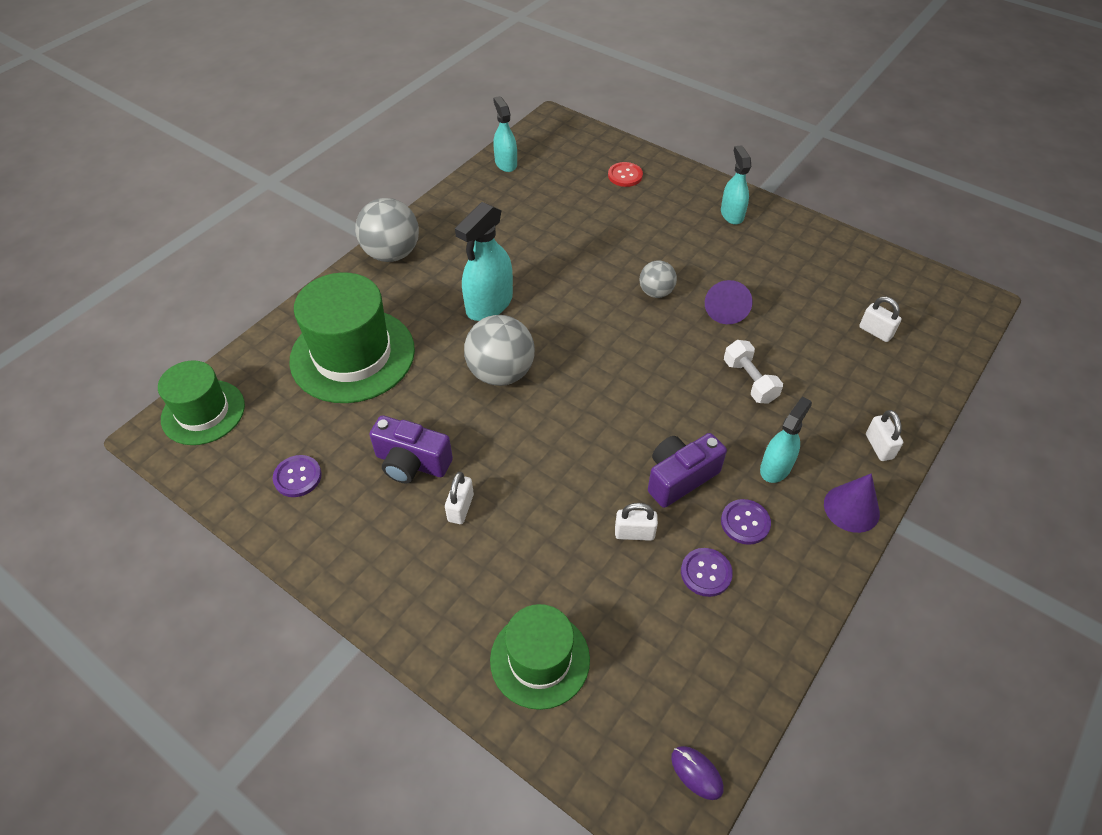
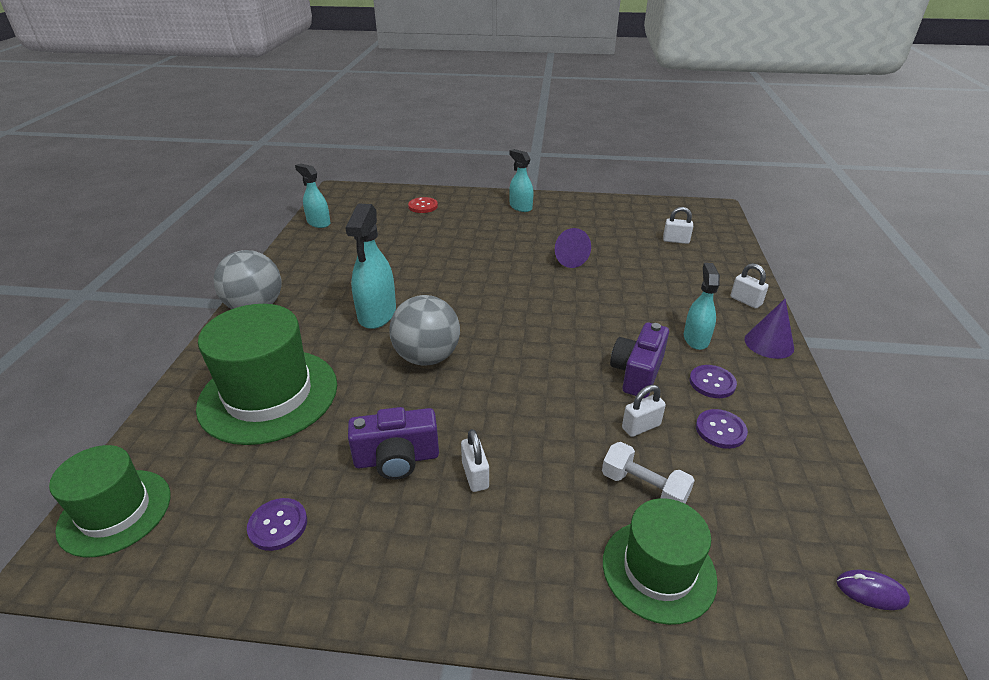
camera: 30 degrees left, 15 degrees down
(656, 292) = (508, 264): grey ball -> none
(749, 381) = (625, 294): white dumbbell -> white dumbbell (644, 487)

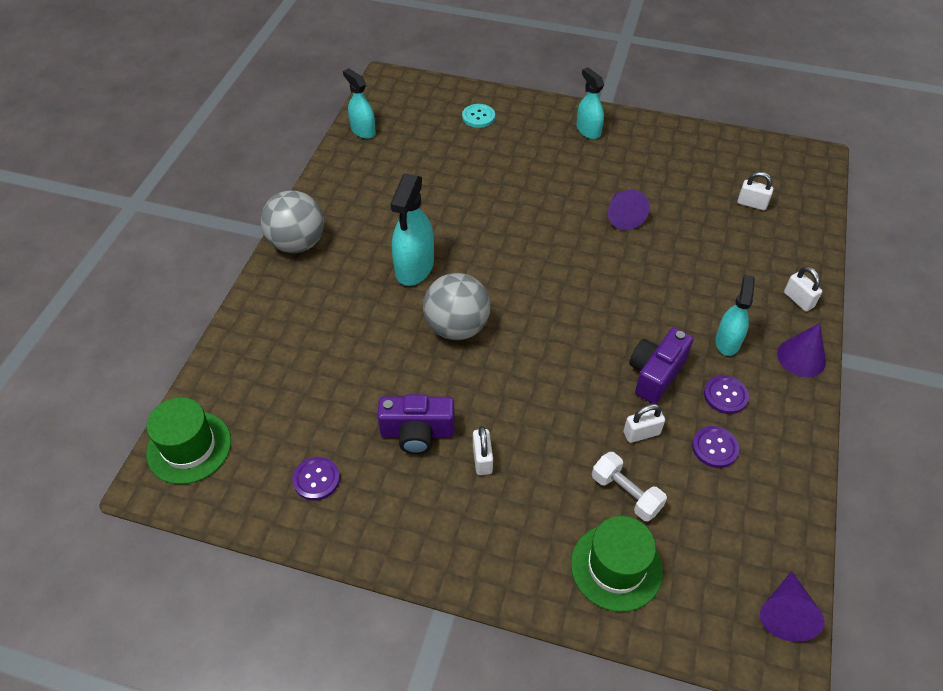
camera: 10 degrees right, 15 degrees up
(268, 395) = (309, 350): green hat -> none
(423, 206) = (478, 117): red button -> turquoise button
(871, 591) = (785, 613): purple mouse -> purple cone

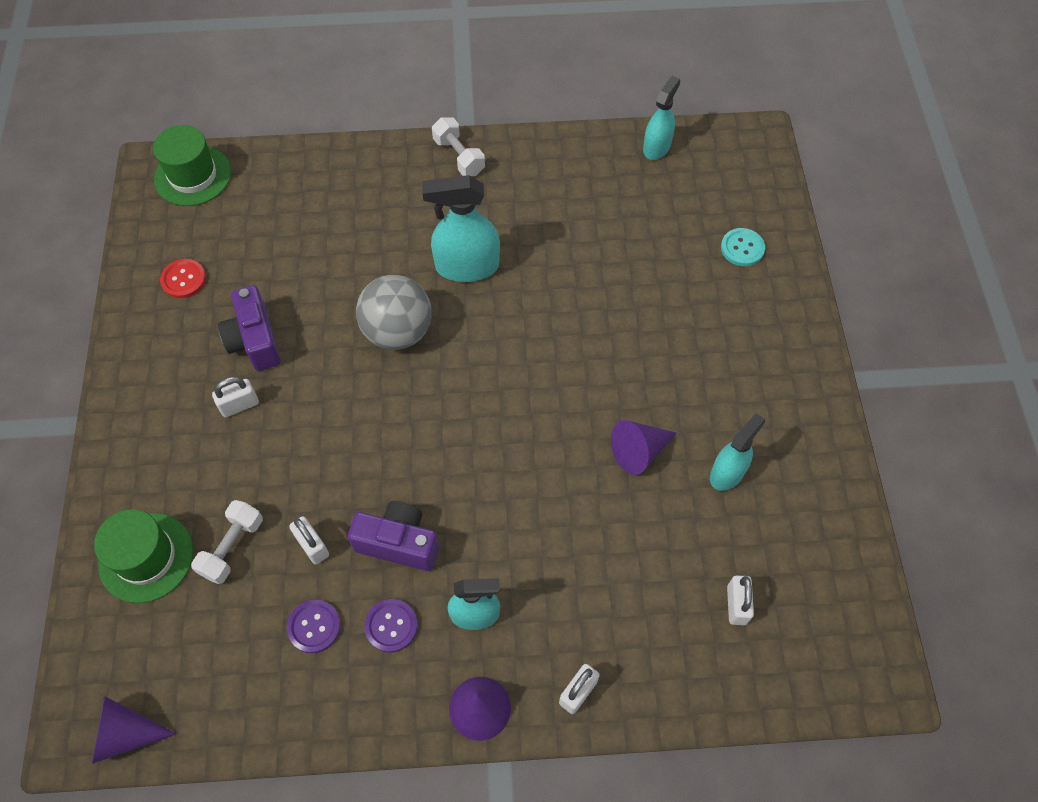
camera: 70 degrees right, 10 degrees up
(297, 243) = (459, 156): grey ball -> white dumbbell
(316, 479) = (183, 279): purple button -> red button
(588, 130) = (782, 373): turquoise spray bottle -> turquoise spray bottle (727, 473)

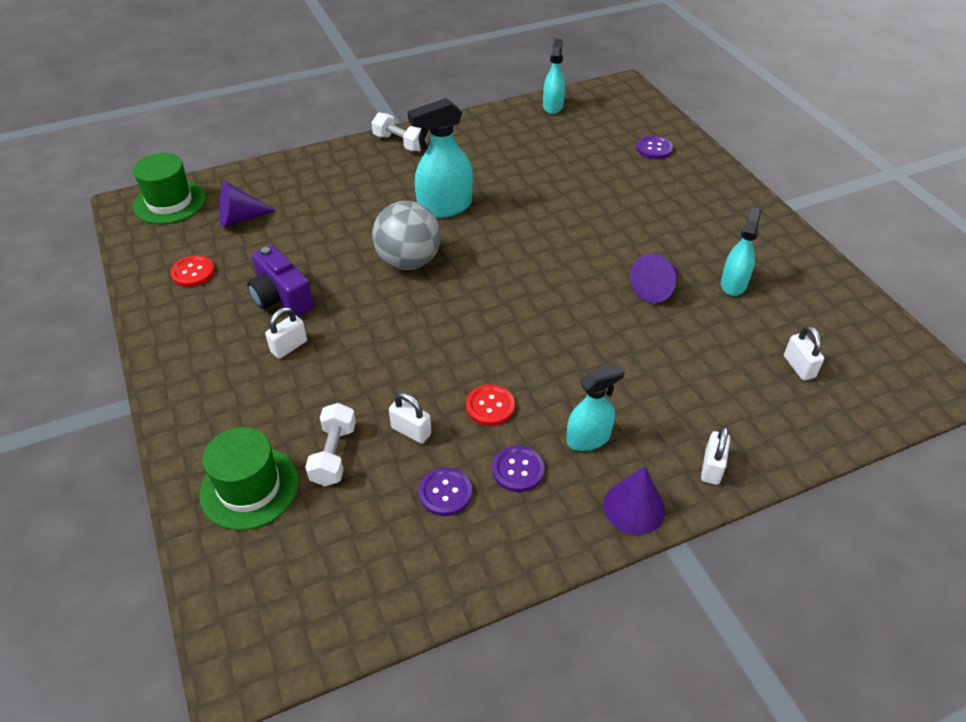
camera: 20 degrees left, 15 degrees down
(126, 734) = (295, 645): purple cone -> purple cone (240, 218)
(398, 543) = (490, 406): purple camera -> red button
(742, 248) = (654, 149): turquoise button -> purple button

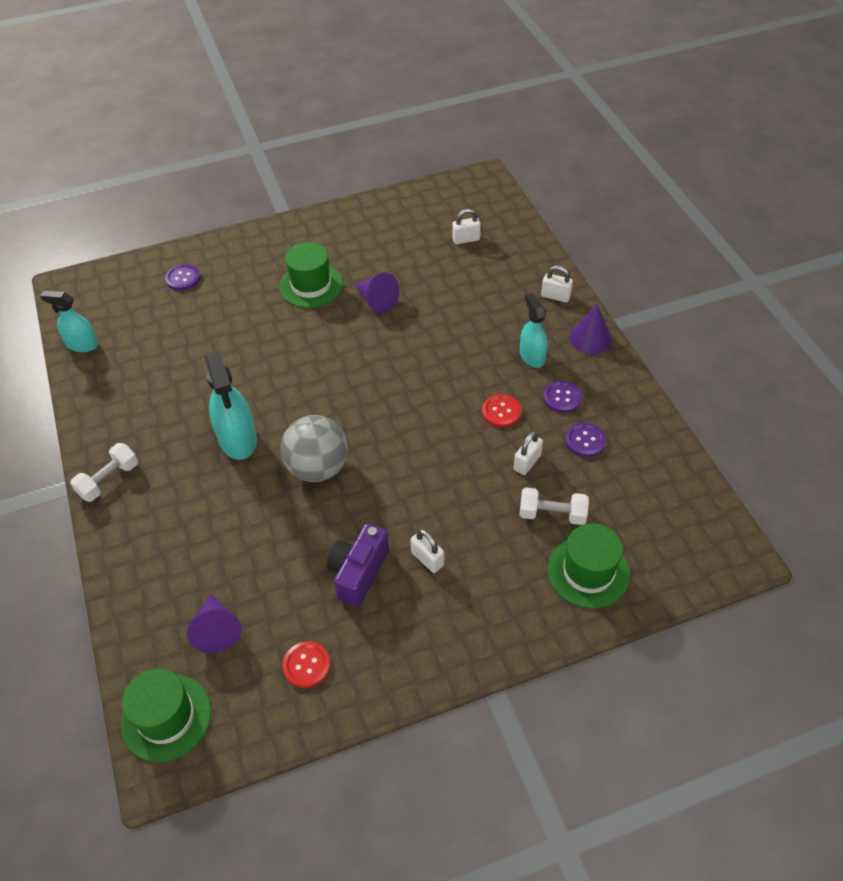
camera: 85 degrees left, 5 degrees up
(281, 298) = (358, 573): purple camera -> purple camera turned 150 degrees clockwise
(668, 235) = (311, 285): none -> green hat
(733, 284) = (377, 257): turquoise spray bottle -> none

